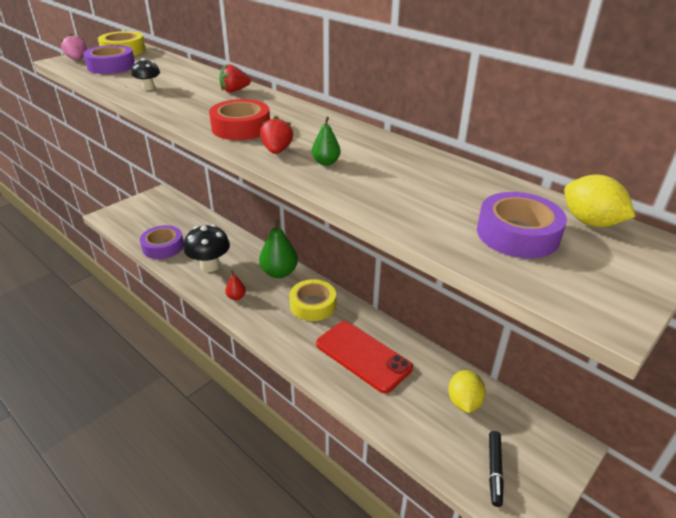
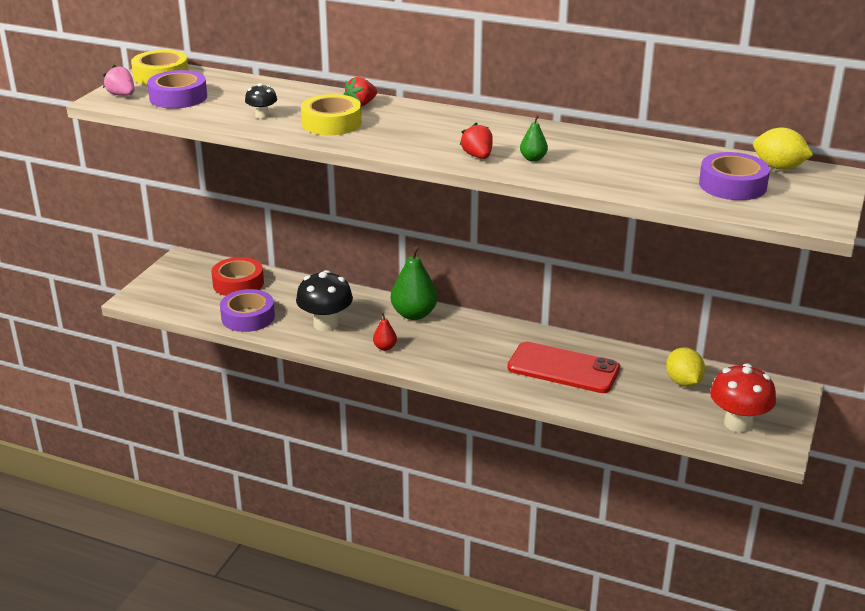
camera: 20 degrees left, 5 degrees down
(241, 127) = (417, 141): red tape -> red tape (238, 283)
(313, 305) = (477, 336): yellow tape -> yellow tape (331, 123)
(494, 470) = (738, 423): black marker -> red mushroom

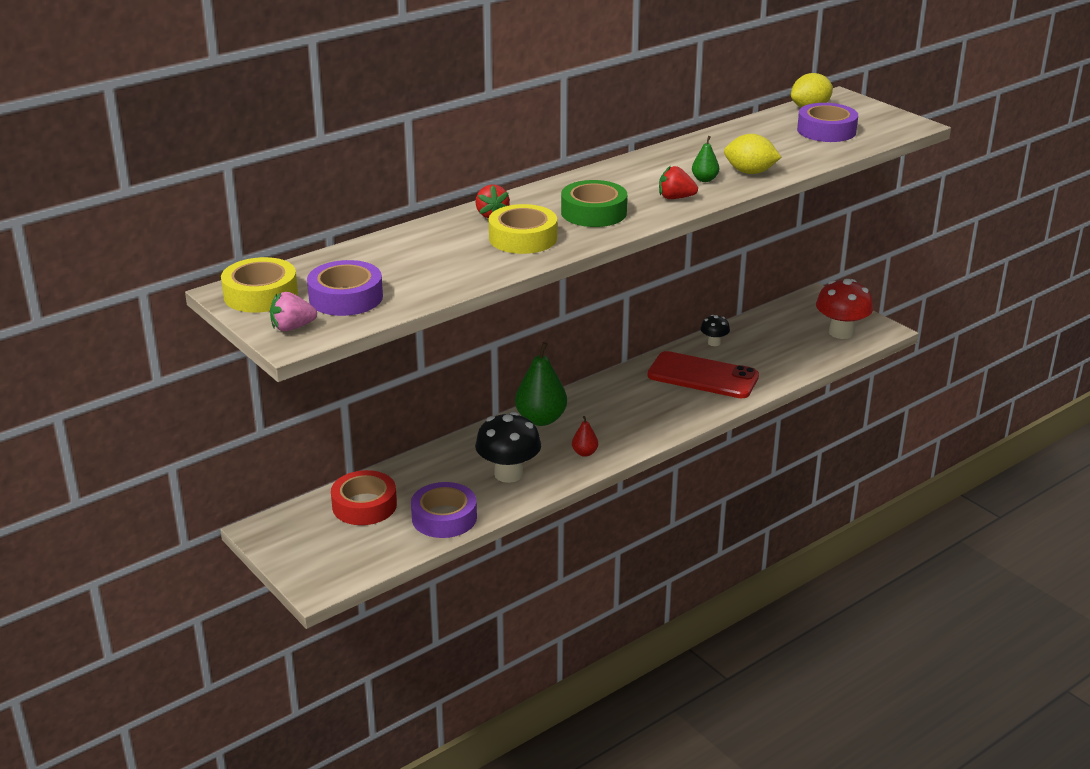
camera: 60 degrees left, 0 degrees up
(262, 116) = (460, 266): black mushroom -> black mushroom (714, 343)
(409, 134) = (593, 212): none -> green tape
(563, 368) = (703, 376): red phone -> red phone turned 60 degrees clockwise
(683, 382) = (768, 333): yellow lemon -> yellow lemon (750, 172)

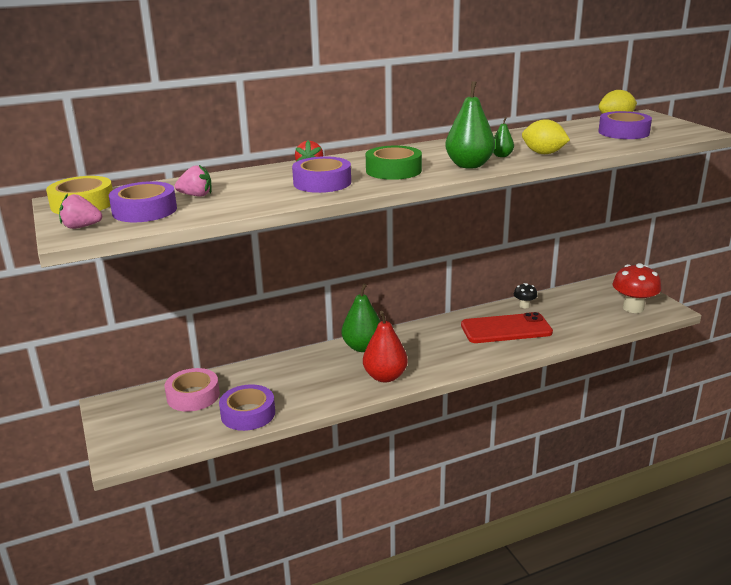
camera: 15 degrees right, 5 degrees down
(364, 505) = (193, 396): red tape -> pink tape
(388, 270) = (196, 195): none -> pink strawberry
(508, 474) = (316, 385): black mushroom -> none
(523, 238) = (322, 183): yellow tape -> purple tape
(584, 453) = (385, 377): red pear -> red pear, size x2.03
(675, 198) = (469, 165): red strawberry -> green pear
(703, 376) = (506, 329): red phone -> red phone turned 45 degrees counterclockwise

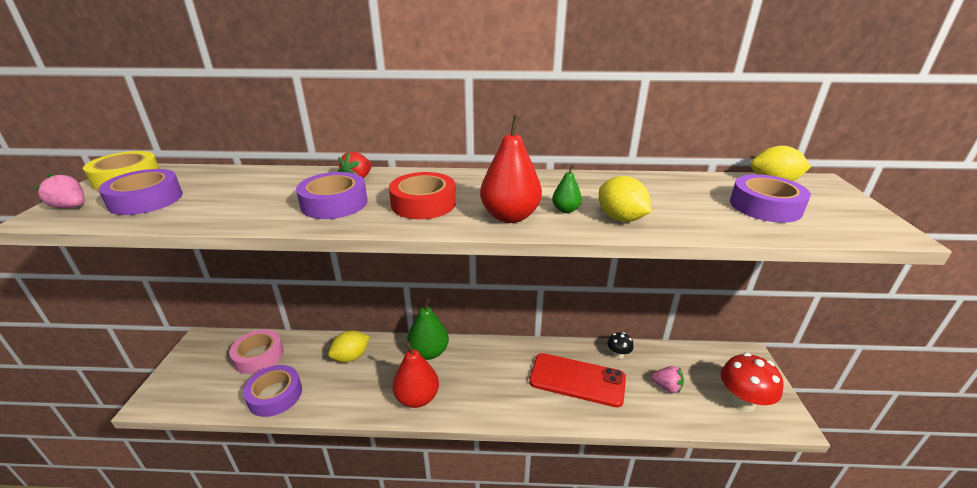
camera: 25 degrees right, 5 degrees up
(196, 195) = (213, 191): pink strawberry -> pink strawberry (666, 387)
(291, 370) = (351, 357): none -> yellow lemon
(393, 170) = (423, 203): green tape -> red tape
(469, 165) = (510, 216): green pear -> red pear

